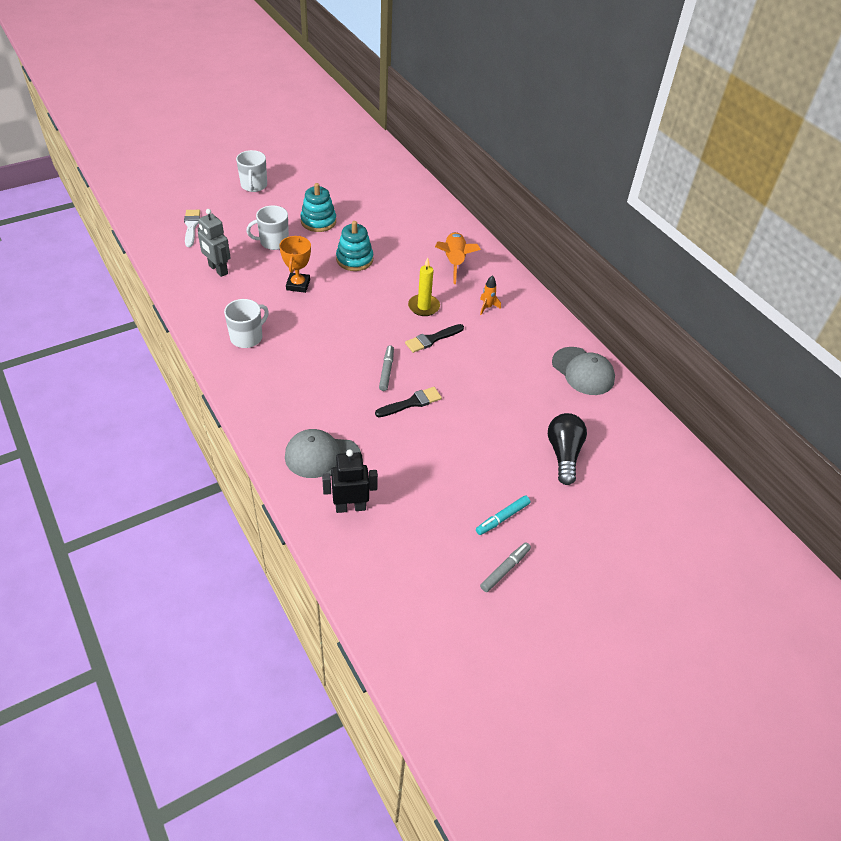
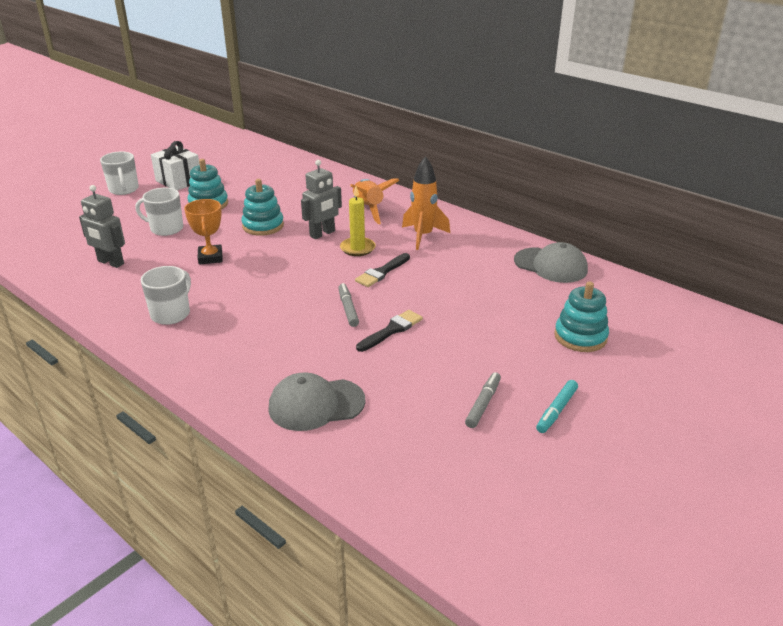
camera: 15 degrees left, 15 degrees down
(191, 226) = (64, 233): white brush -> none
(273, 242) = (166, 228): white mug -> white mug turned 45 degrees clockwise
(303, 186) = (178, 181): none -> white gift
(350, 507) = (377, 446): black robot -> none
(401, 282) = (322, 234): none -> grey robot
(487, 307) = (423, 236): orange rocket -> orange rocket, size x1.90
(505, 569) = (593, 460): grey marker -> grey marker (483, 404)
(564, 454) = (580, 337): black light bulb -> turquoise stacking toy

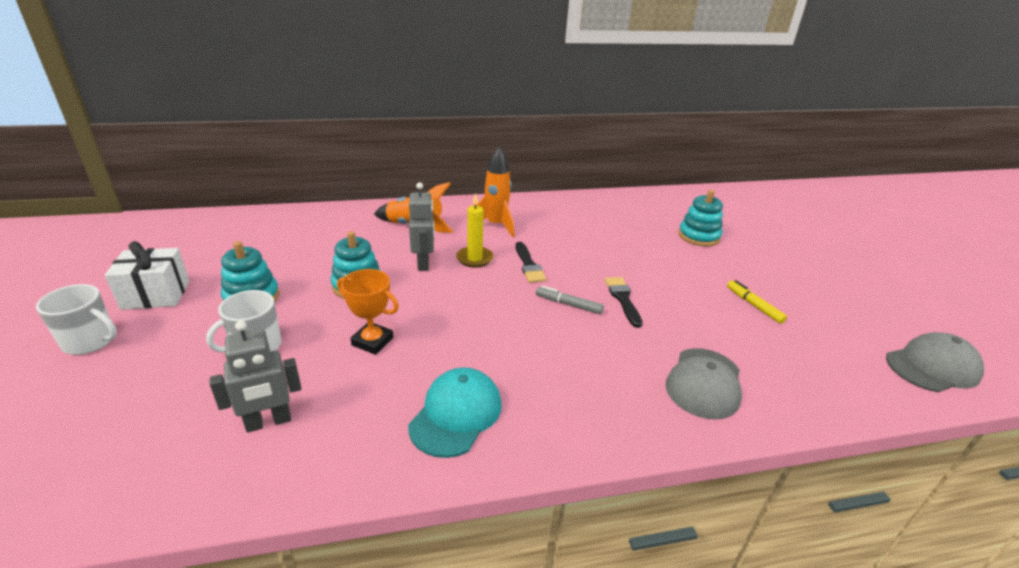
camera: 55 degrees left, 0 degrees up
(171, 314) = (456, 414): white mug -> turquoise cap
(483, 404) = (754, 305): grey marker -> yellow marker
(550, 265) = (600, 204): grey cap -> grey cap (932, 367)
(556, 411) = (778, 283): turquoise marker -> none

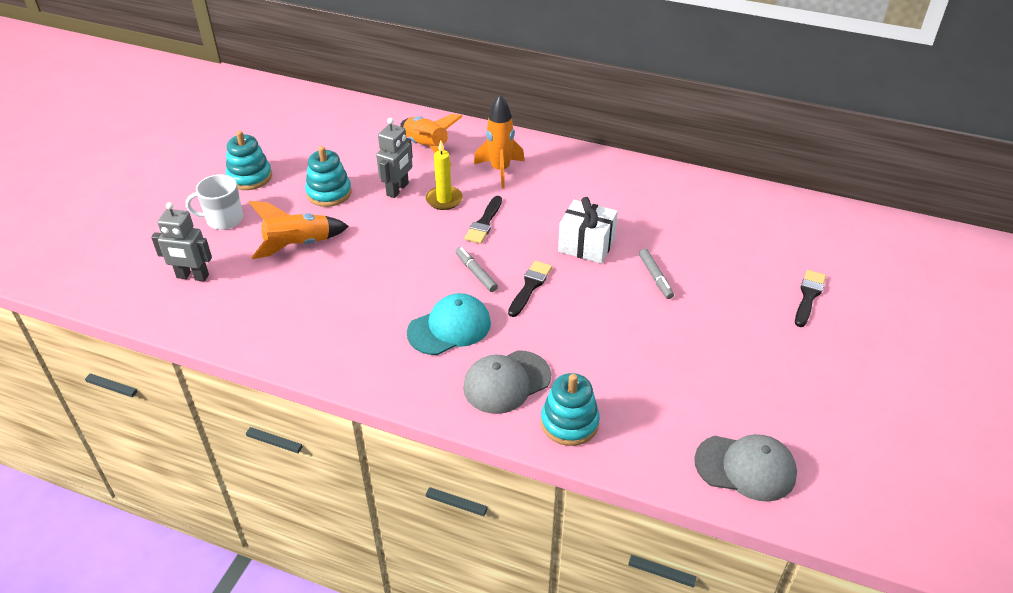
camera: 35 degrees right, 10 degrees up
(90, 341) = (136, 177): white mug -> none
(156, 295) = (193, 152): white gift -> white gift (586, 245)
(372, 341) = (298, 245): orange trophy -> orange rocket
(456, 414) = (303, 322): turquoise cap -> turquoise cap (449, 328)
(697, 261) = (655, 277): none -> grey marker
(698, 236) = (697, 252): turquoise stacking toy -> turquoise stacking toy (569, 423)
(754, 305) = (649, 341): yellow marker -> none
(794, 240) = (808, 296): none -> black brush

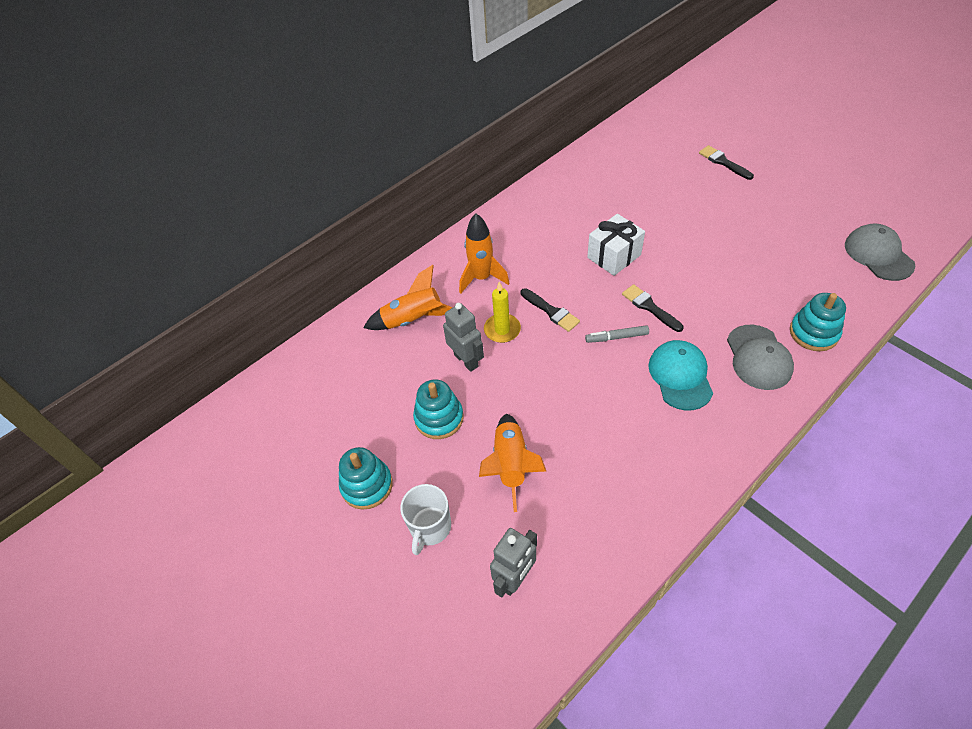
camera: 60 degrees left, 10 degrees up
(655, 277) = (670, 230): grey marker -> none
(745, 467) = (878, 255): grey cap -> grey cap turned 60 degrees counterclockwise

